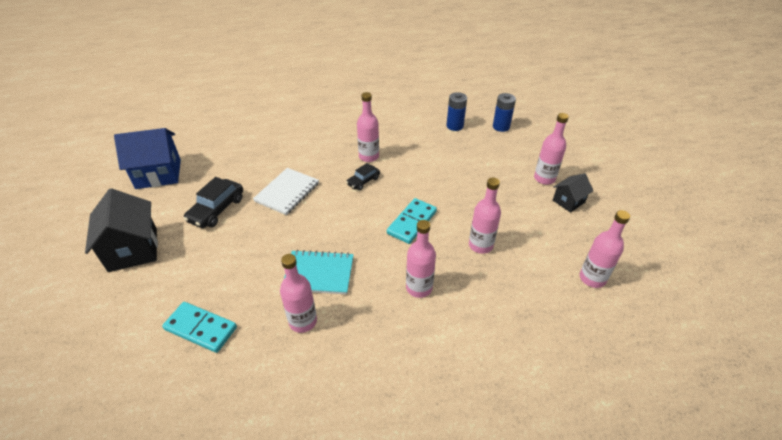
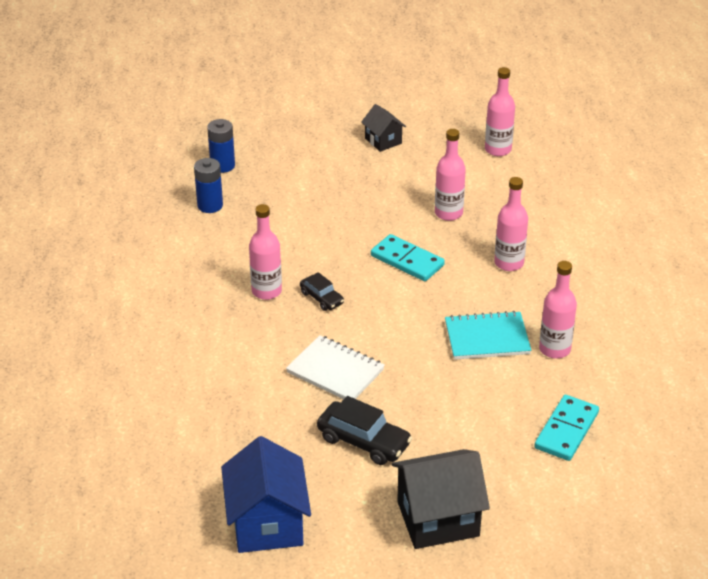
camera: 85 degrees left, 5 degrees down
(319, 274) = (487, 338): turquoise notebook -> turquoise notebook turned 75 degrees clockwise
(544, 178) = (340, 150): pink bottle -> none

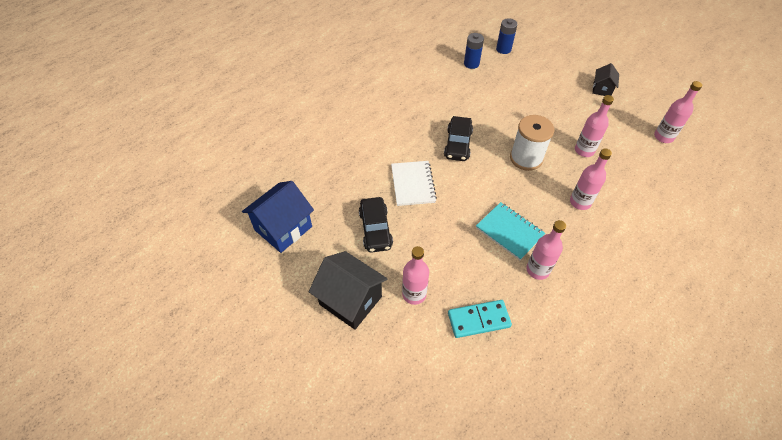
camera: 50 degrees right, 15 degrees up
(266, 291) = (438, 121): pink bottle -> pink bottle (414, 294)
(322, 298) = (458, 144): black car -> black car, size x1.66
(407, 261) = (526, 158): turquoise domino -> white spool

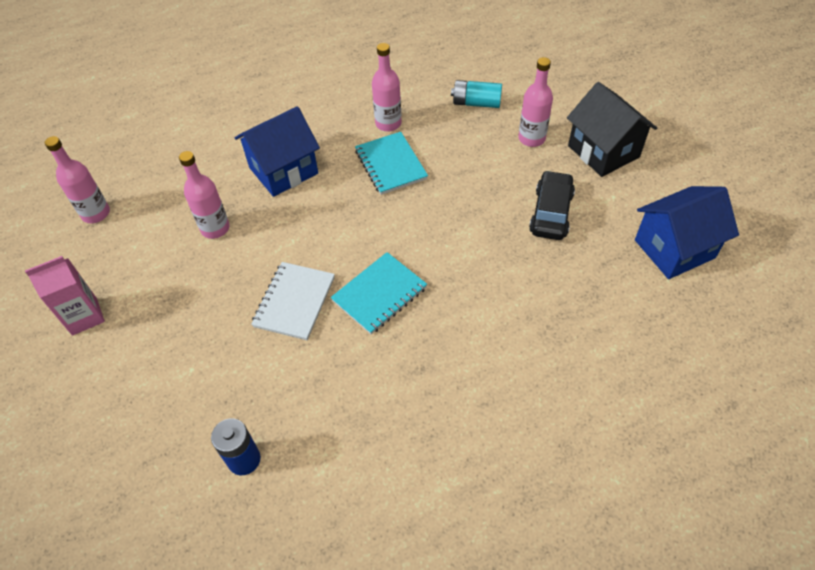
camera: 155 degrees left, 0 degrees up
(413, 184) = (477, 254): white notebook -> white notebook (294, 302)
(458, 144) = (379, 294): black car -> turquoise notebook
(478, 319) = (476, 103): turquoise domino -> turquoise battery
(503, 49) = (154, 477): blue battery -> none
(526, 158) = (300, 242): white spool -> none
(580, 202) = (283, 170): pink bottle -> blue house
(602, 89) = (84, 316): black house -> pink carton

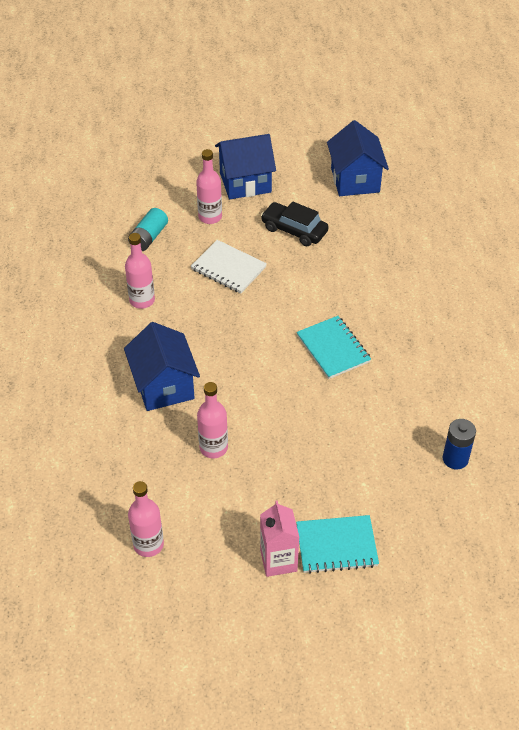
camera: 75 degrees left, 5 degrees down
(294, 302) = (320, 404): white notebook -> white notebook (228, 268)
(391, 165) = (195, 310): turquoise notebook -> turquoise notebook (336, 545)
(603, 151) = (245, 182): black house -> blue house

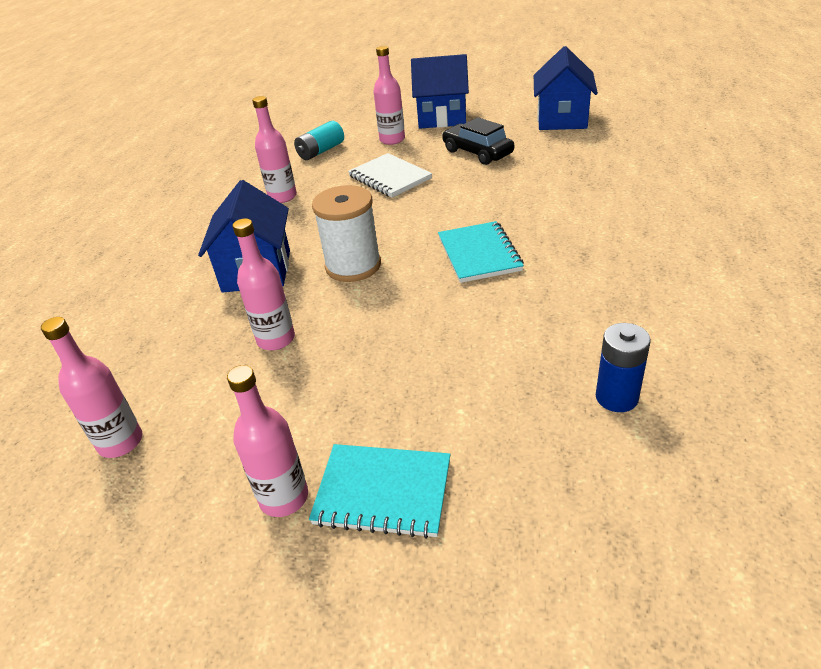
camera: 20 degrees right, 10 degrees down
(240, 372) = (353, 266): none -> white spool
(278, 560) = (284, 497): pink carton -> pink bottle

